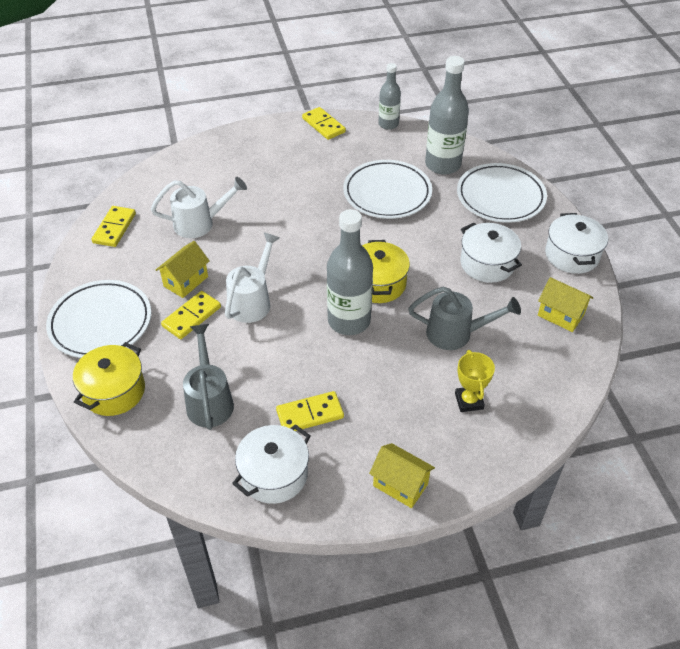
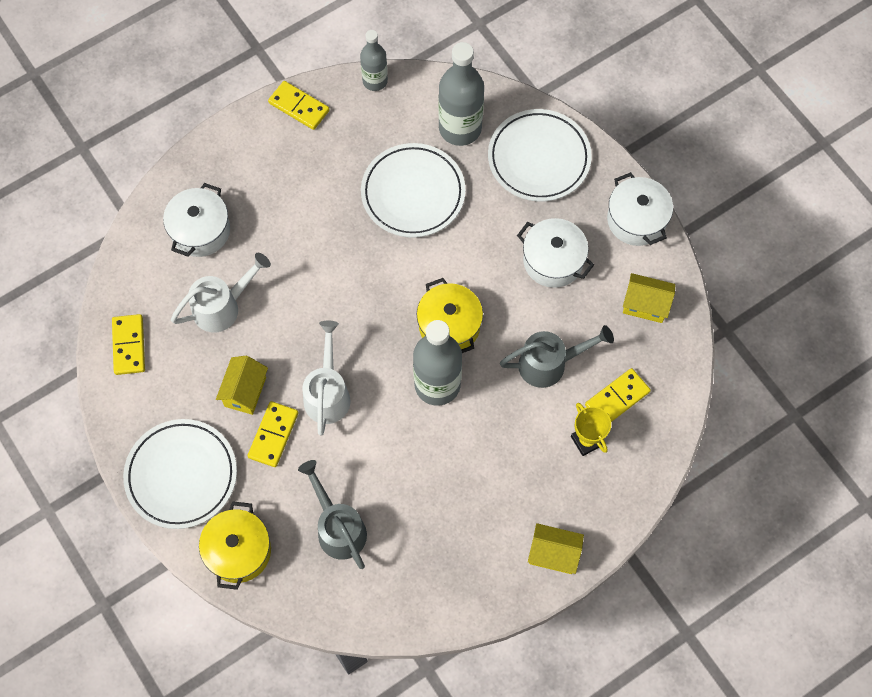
camera: 20 degrees left, 20 degrees up
(274, 474) = (435, 585): white pot -> white pot (200, 230)
(310, 414) = (442, 509): yellow domino -> yellow domino (617, 398)

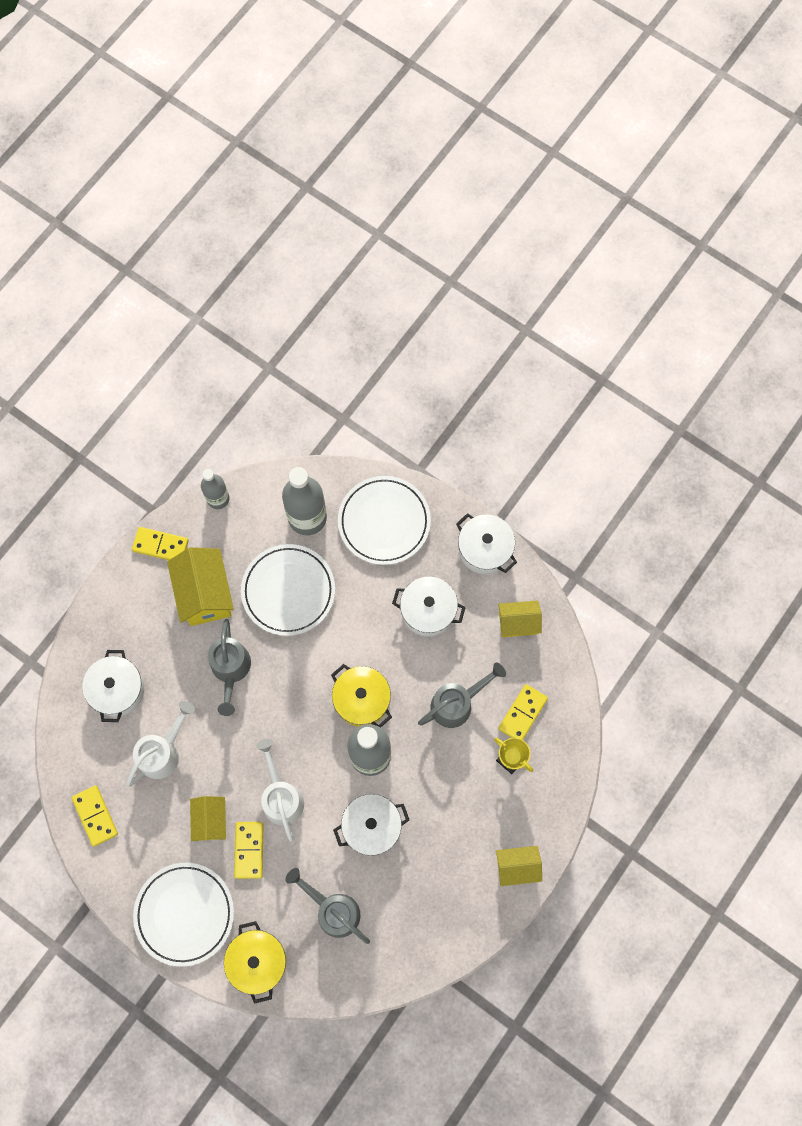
camera: 20 degrees left, 5 degrees up
(323, 250) = (230, 669): none -> grey watering can
(326, 168) = (205, 594): none -> yellow house
(411, 457) = (372, 826): none -> white pot

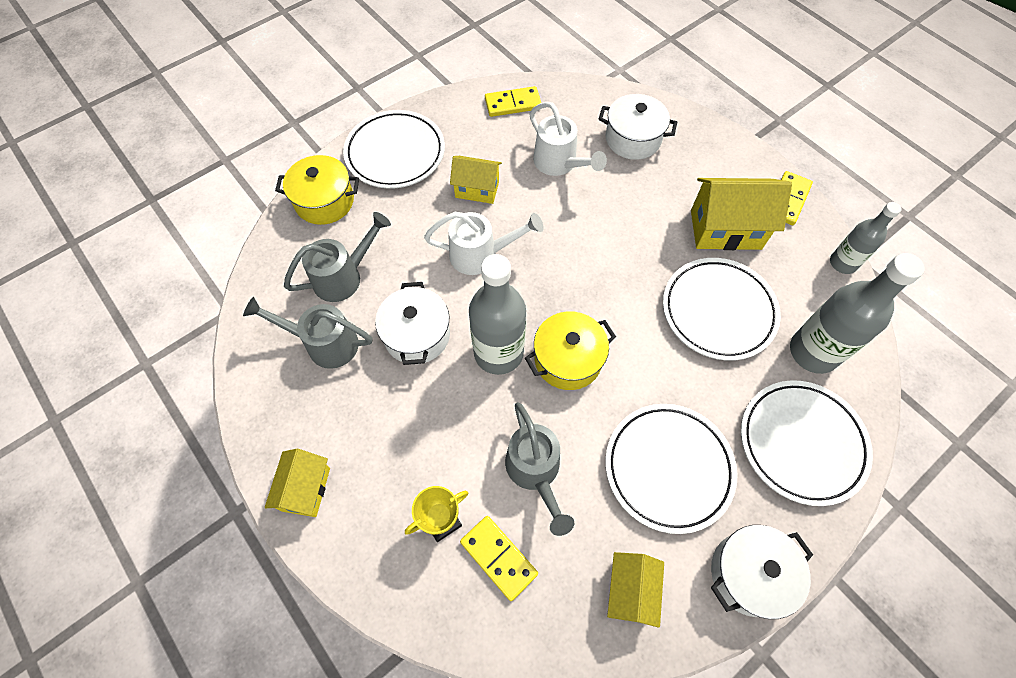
camera: 105 degrees right, 10 degrees down
(230, 669) = (634, 236): grey watering can -> grey watering can (325, 343)
(249, 850) = (435, 215): yellow domino -> none
(428, 611) = (668, 468): white pot -> white plate

